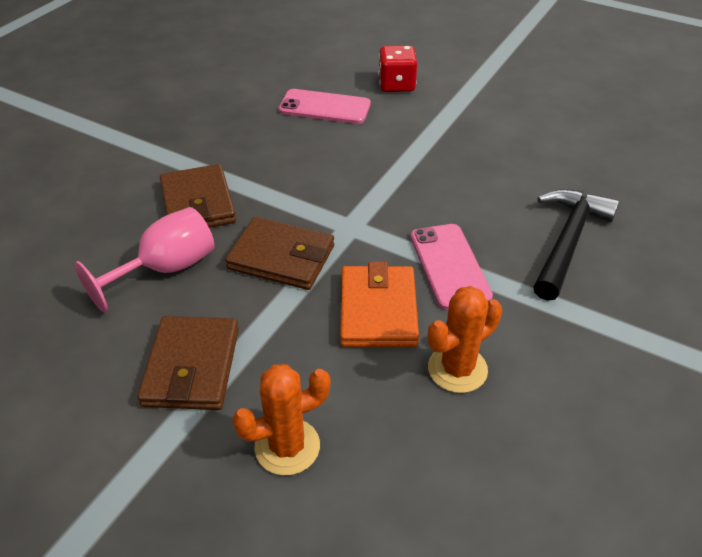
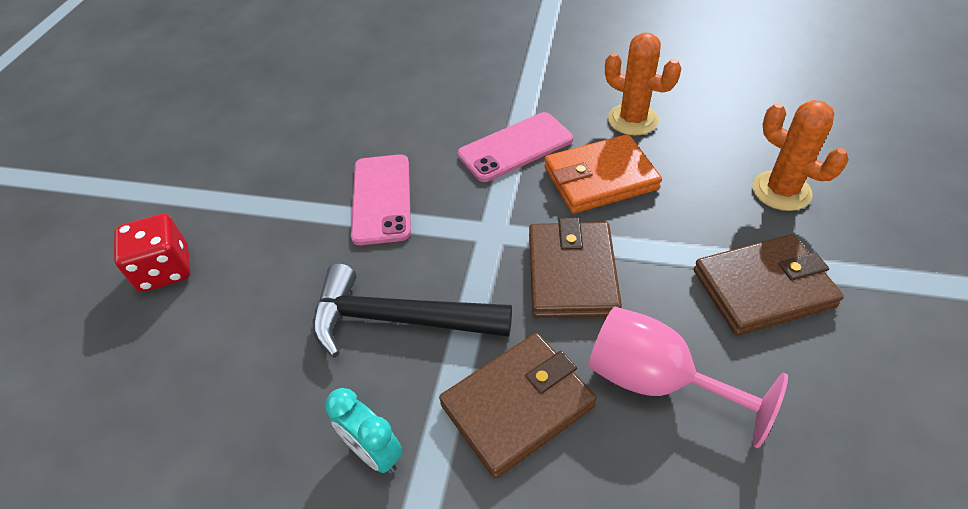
camera: 105 degrees left, 5 degrees up
(212, 146) = (374, 452): none -> turquoise clock
(324, 107) = (235, 337): pink phone -> pink phone (381, 199)
(567, 241) = (446, 87): black hammer -> black hammer (398, 319)

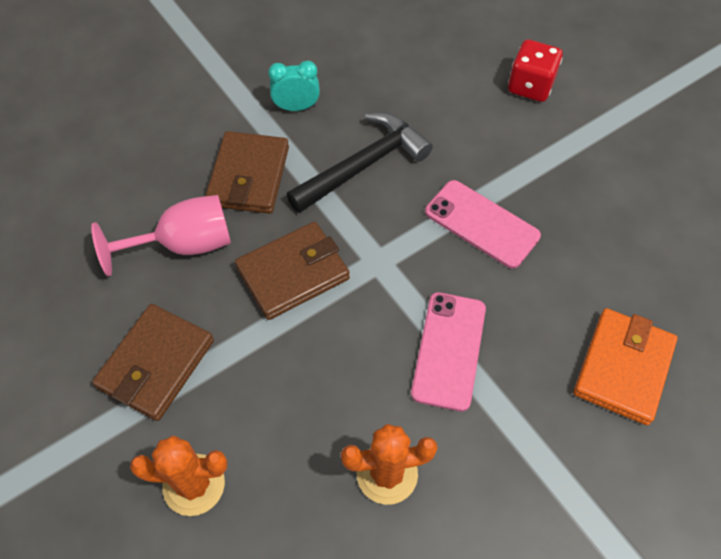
camera: 130 degrees right, 10 degrees up
(572, 273) = (293, 273): brown wallet -> brown wallet turned 75 degrees counterclockwise
(600, 178) = (350, 374): orange wallet -> orange wallet (623, 368)

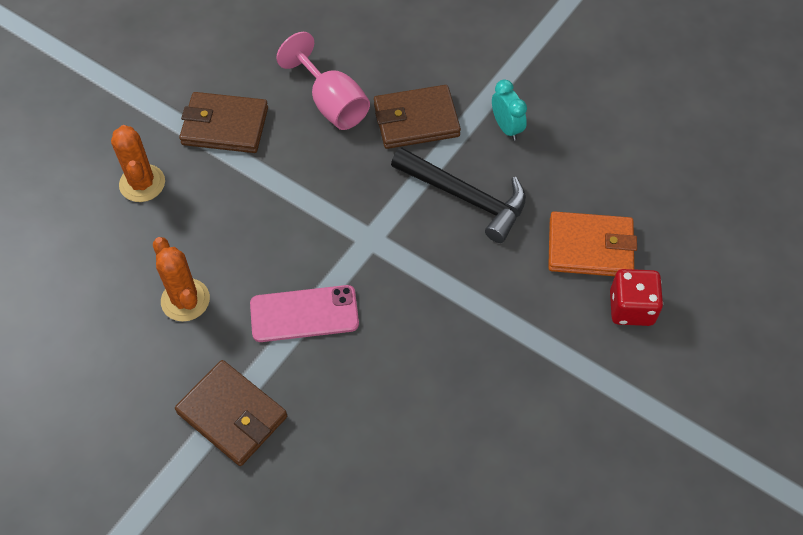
camera: 70 degrees right, 0 degrees up
(293, 273) = (334, 183): brown wallet -> brown wallet (232, 415)
(482, 224) = (442, 306): pink phone -> none
(623, 368) = (335, 454): orange wallet -> orange wallet (590, 247)

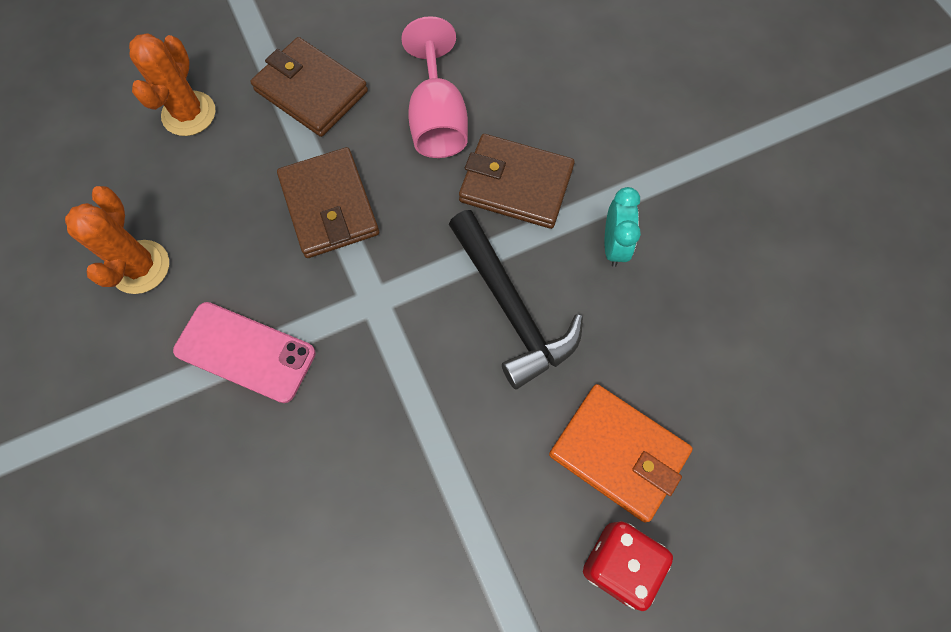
camera: 30 degrees right, 10 degrees up
(232, 415) = (94, 428): brown wallet -> brown wallet (329, 206)

